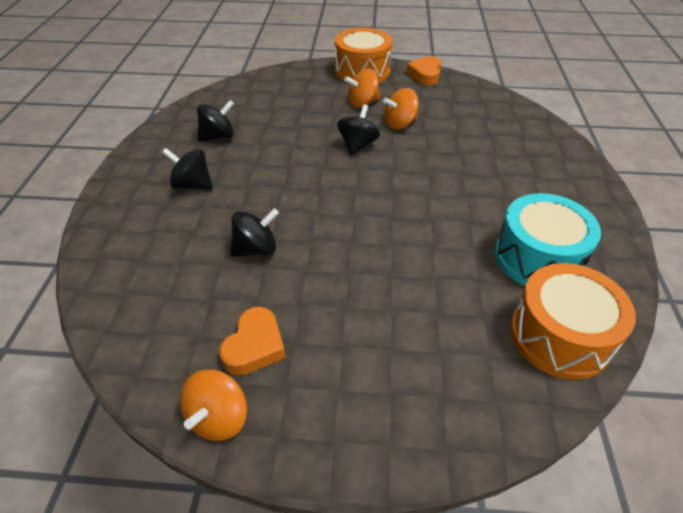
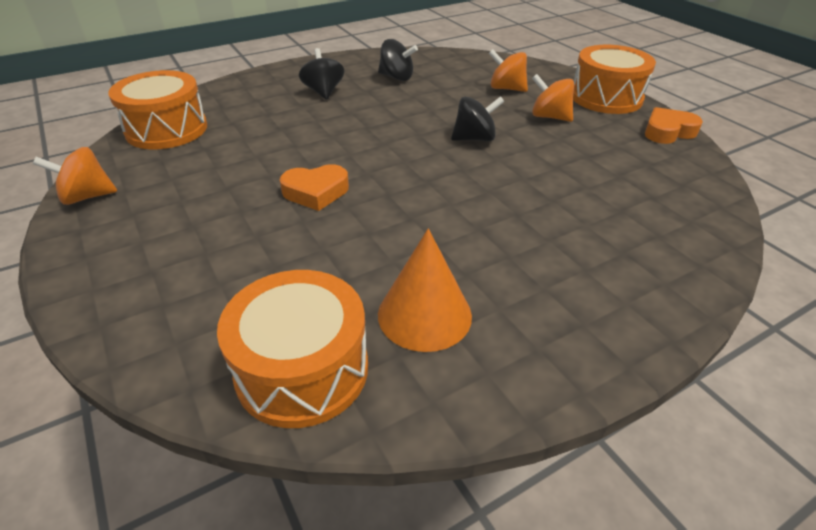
camera: 55 degrees right, 5 degrees down
(139, 315) = (167, 129): none -> orange drum
(255, 346) = (165, 185): orange heart -> orange heart (316, 192)
(256, 249) = (274, 145): black spinning top -> none
(399, 124) = (546, 148): orange spinning top -> orange spinning top (506, 88)
(537, 258) = (424, 314): turquoise drum -> orange cone

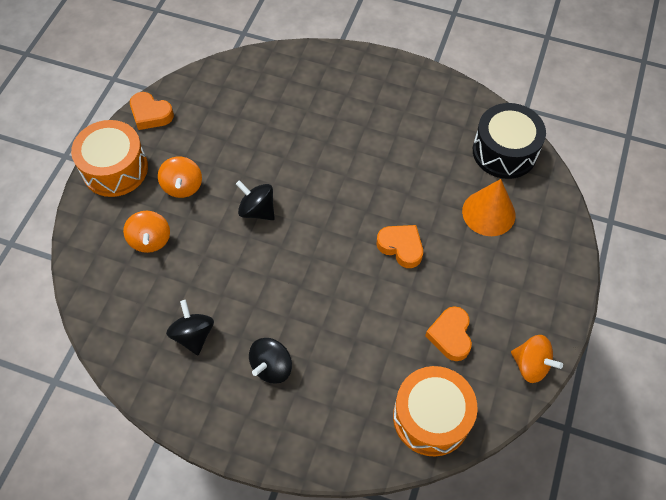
camera: 130 degrees left, 20 degrees up
(194, 171) = (450, 336): none -> orange heart
(302, 369) = (504, 151): orange drum -> black drum
(424, 314) = (436, 133): orange cone -> orange cone (488, 213)

